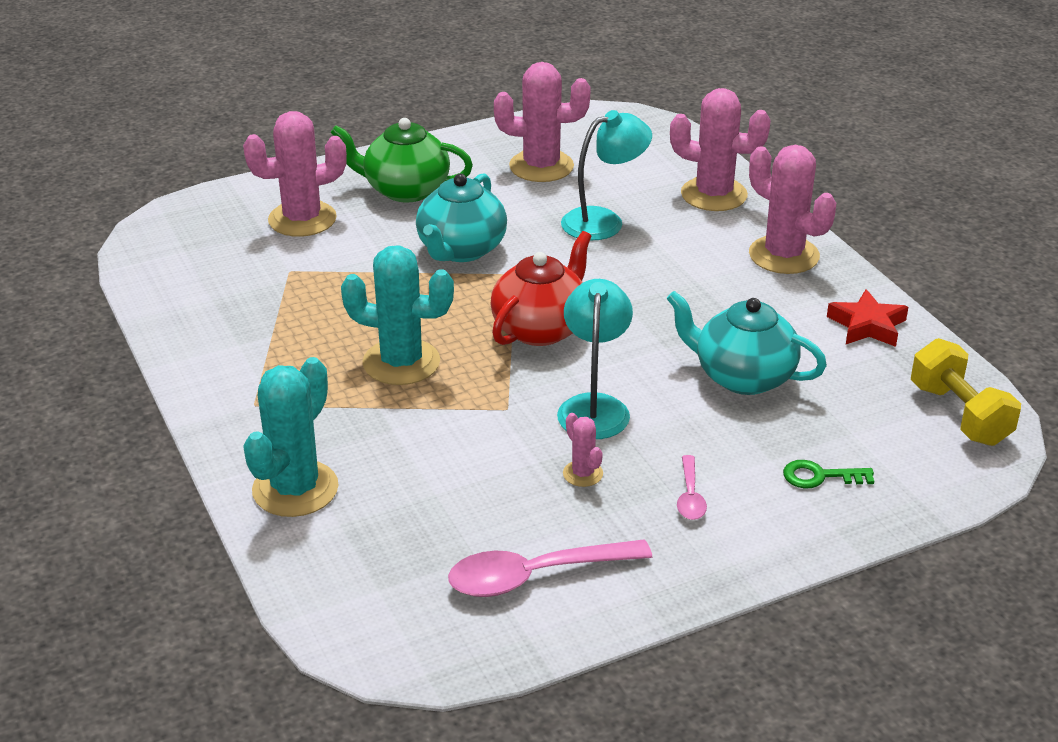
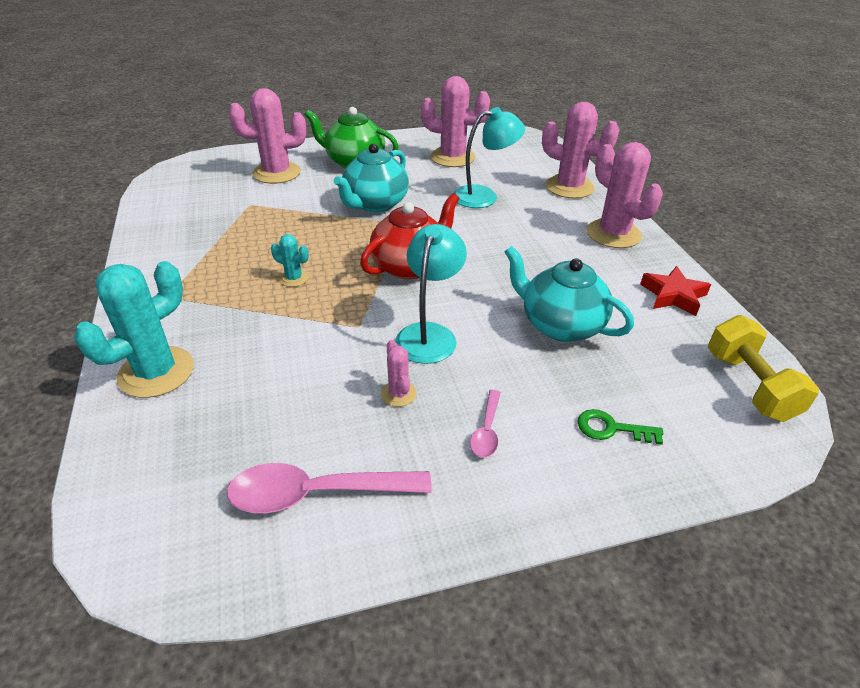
camera: 10 degrees right, 5 degrees up
(401, 362) = (294, 278): turquoise cactus -> turquoise cactus, size x0.48

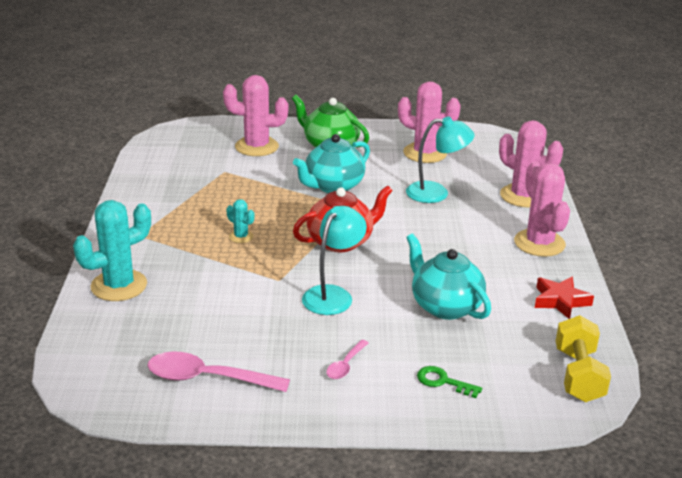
camera: 15 degrees right, 10 degrees down
(398, 394) = (290, 330): pink cactus -> none

